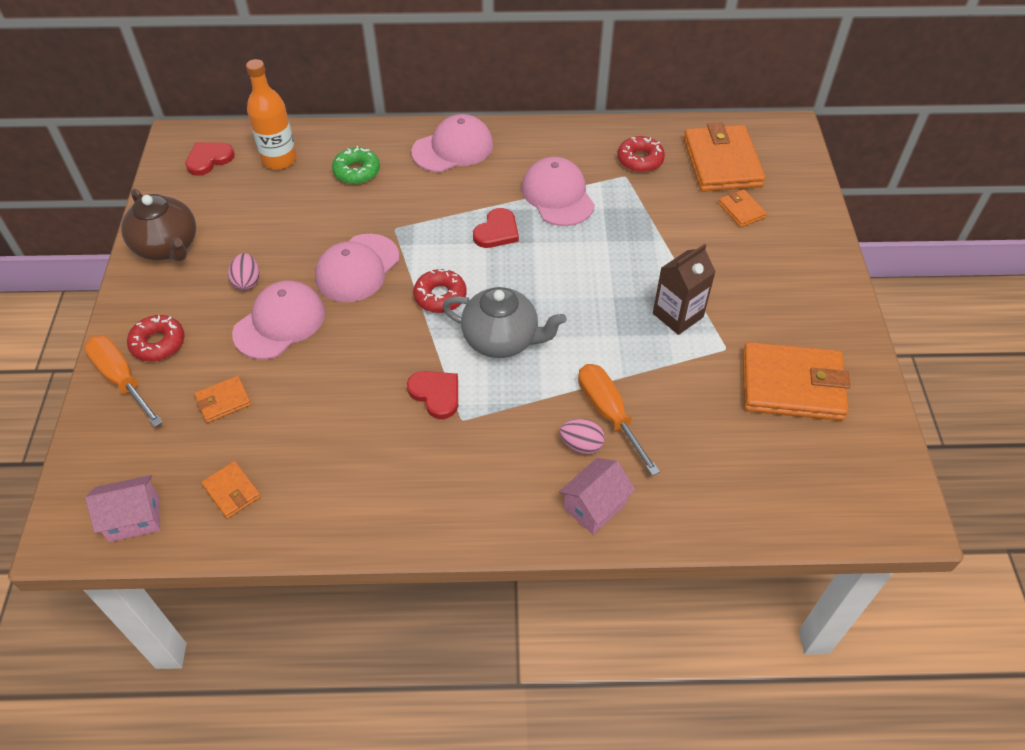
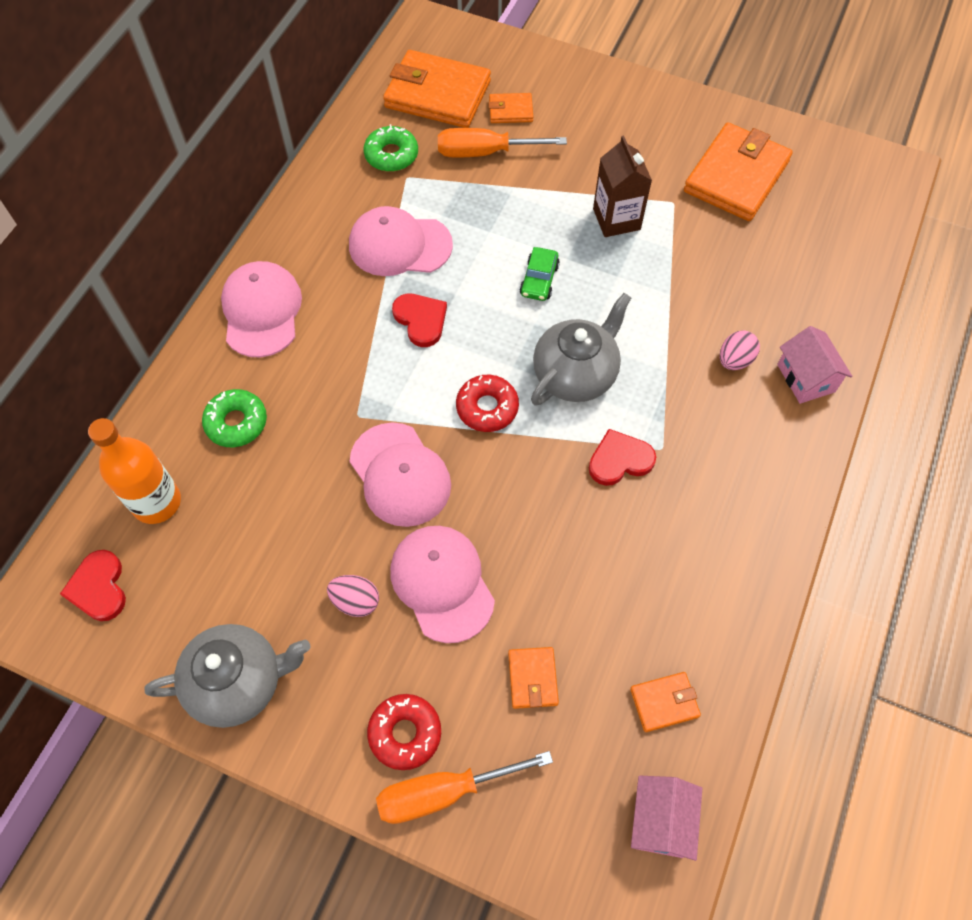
camera: 65 degrees left, 10 degrees up
(167, 247) = (238, 682): brown teapot -> grey teapot
(579, 286) = (539, 280): none -> green car
(609, 414) = (709, 324): orange screwdriver -> orange screwdriver (485, 152)
(640, 160) = (391, 155): red donut -> green donut

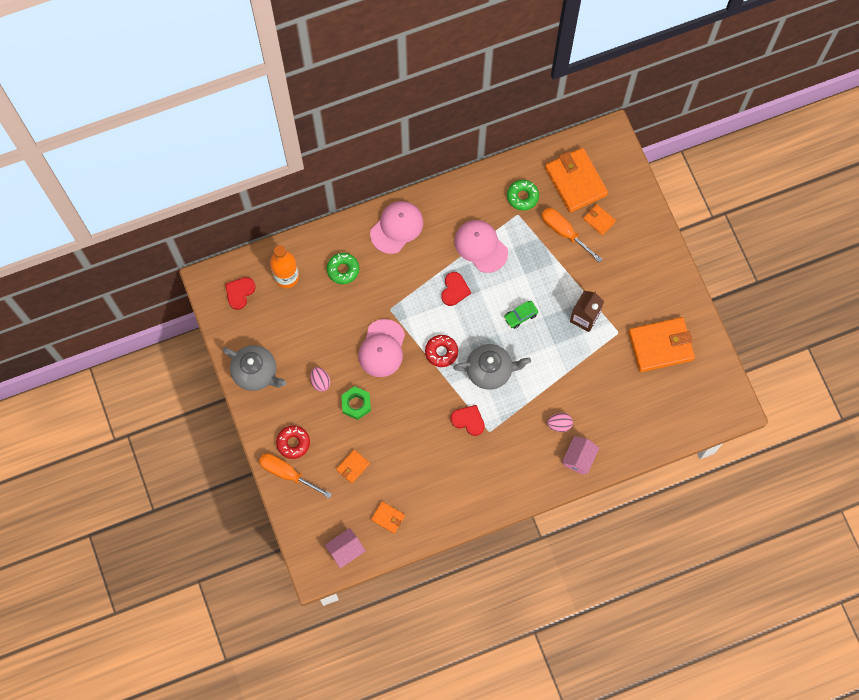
camera: 45 degrees right, 10 degrees up
(442, 583) = (356, 404): pink cap -> green nut

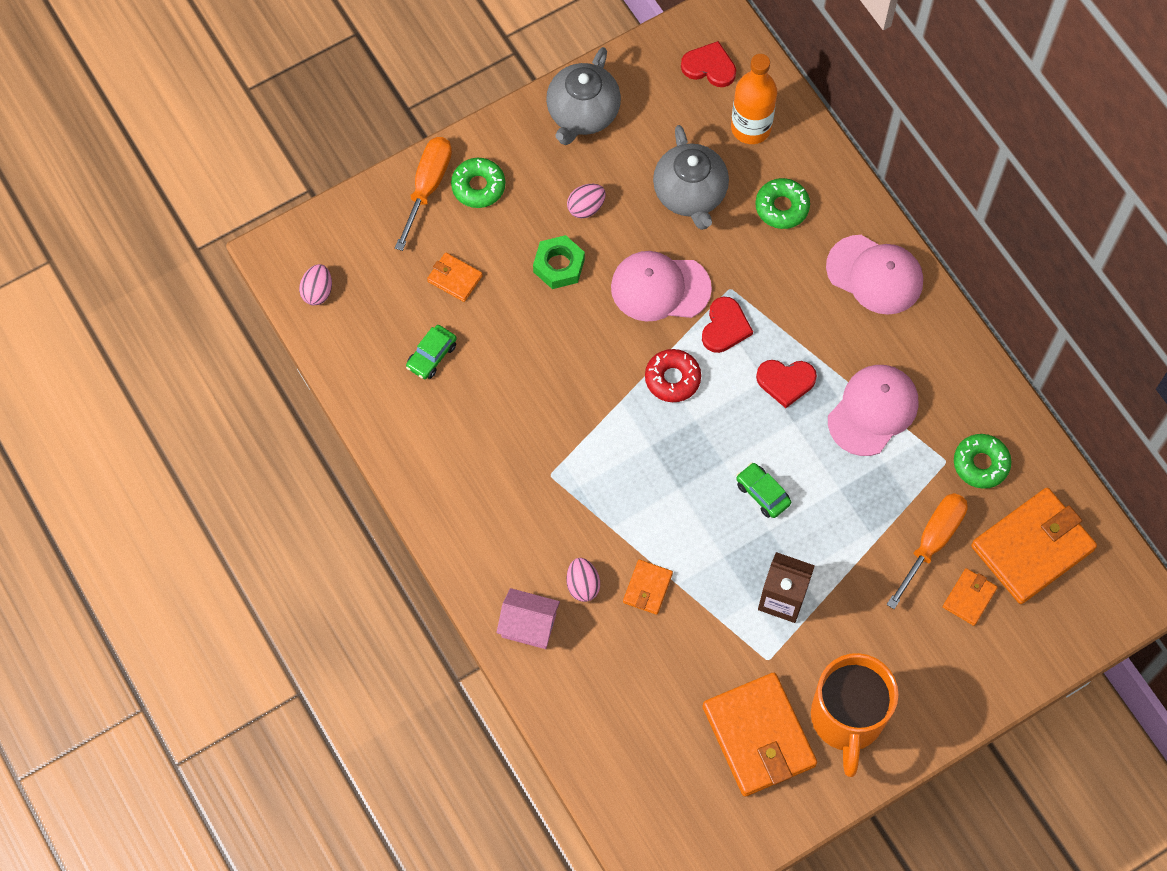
camera: 80 degrees right, 5 degrees down
(293, 443) = (478, 186): red donut -> green donut
(346, 550) = (317, 292): pink house -> pink egg
(388, 517) = (380, 344): orange wallet -> orange wallet (647, 588)
(401, 488) = (431, 356): none -> green car
(468, 420) = (563, 439): red heart -> red heart (725, 327)
(490, 370) = (655, 459): grey teapot -> grey teapot (690, 194)
(657, 298) = (847, 719): none -> orange mug

